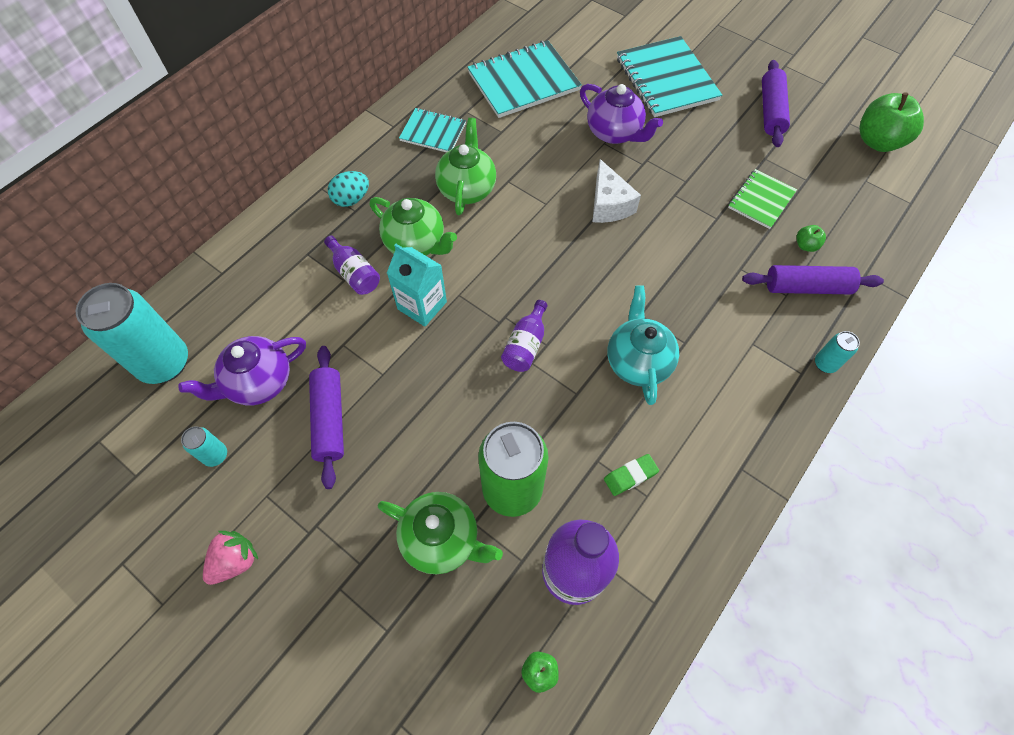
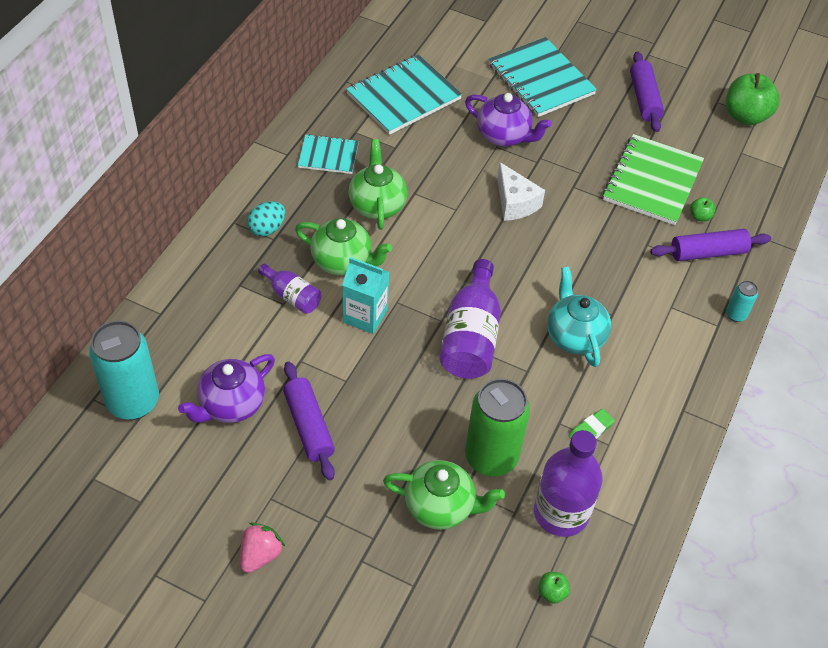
camera: 15 degrees left, 10 degrees down
(215, 455) = (211, 472): turquoise can -> none
(525, 345) = (471, 336): purple bottle -> purple bottle, size x1.82
(761, 200) = (652, 181): green notebook -> green notebook, size x1.74

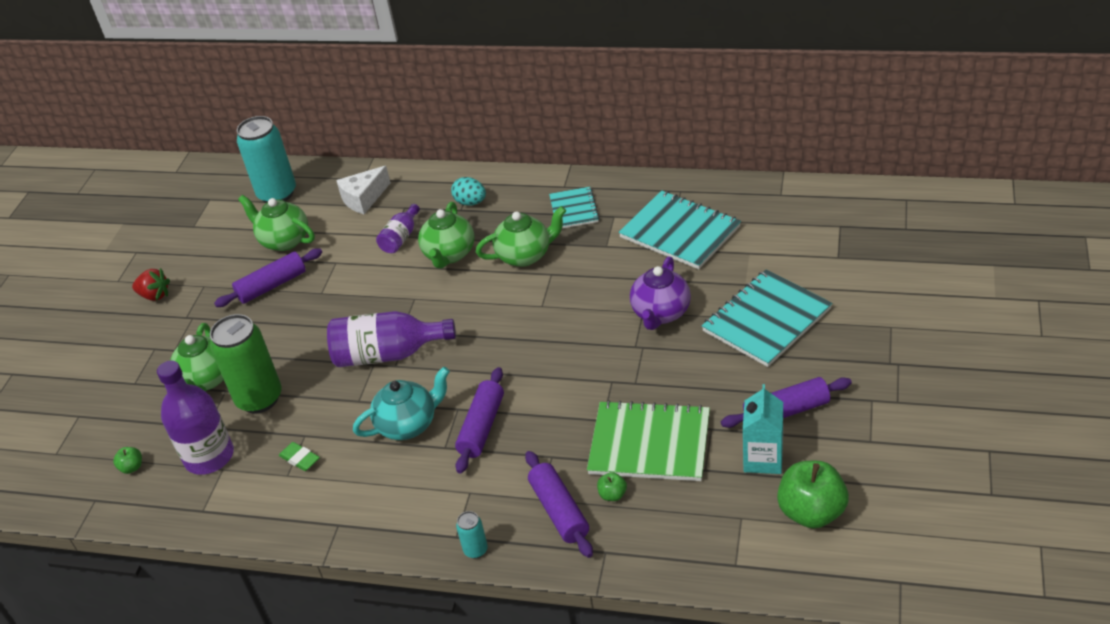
camera: 85 degrees right, 10 degrees down
(231, 405) = (284, 240): purple teapot -> green teapot
(260, 555) = (155, 295): pink strawberry -> red strawberry
(365, 316) = (392, 284): turquoise carton -> turquoise carton (763, 459)
(515, 203) = (568, 343): white cheese -> white cheese (364, 199)
(596, 283) = (482, 427): none -> purple rolling pin

